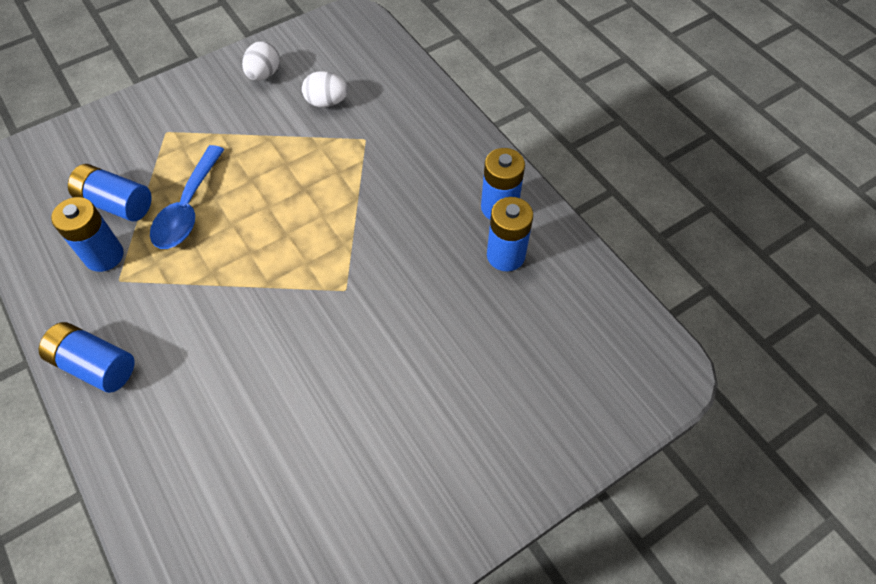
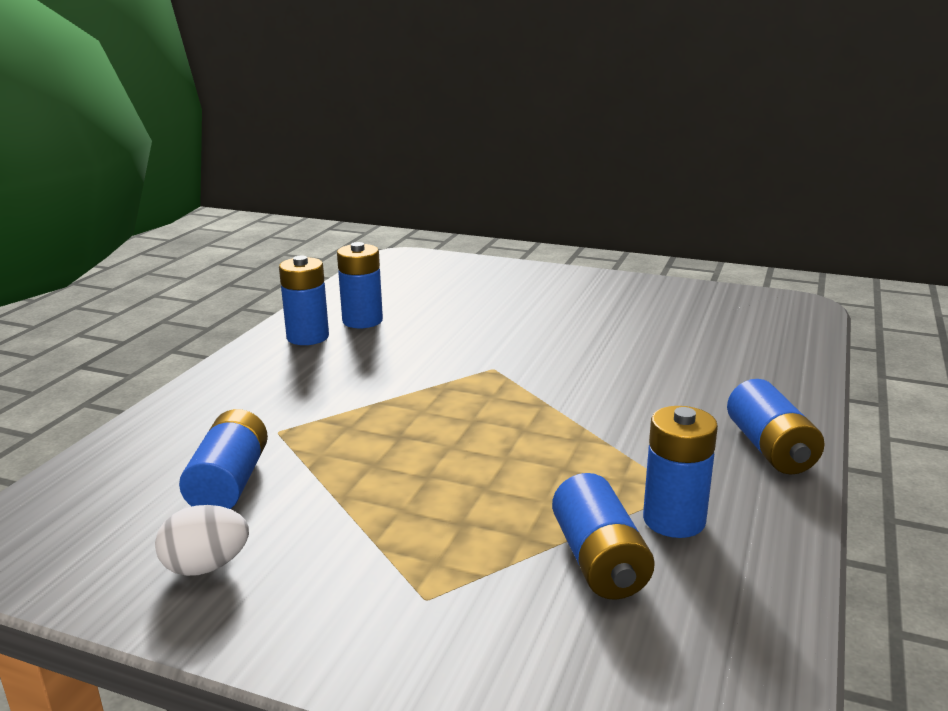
camera: 125 degrees left, 35 degrees down
(188, 208) = (527, 497): blue spoon -> none
(326, 102) = (229, 483): white egg -> blue battery

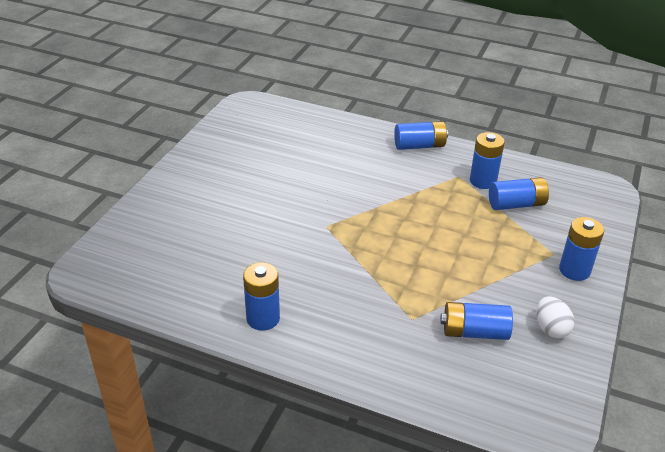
camera: 90 degrees left, 15 degrees up
(362, 321) = (235, 289): blue battery -> blue battery (574, 270)

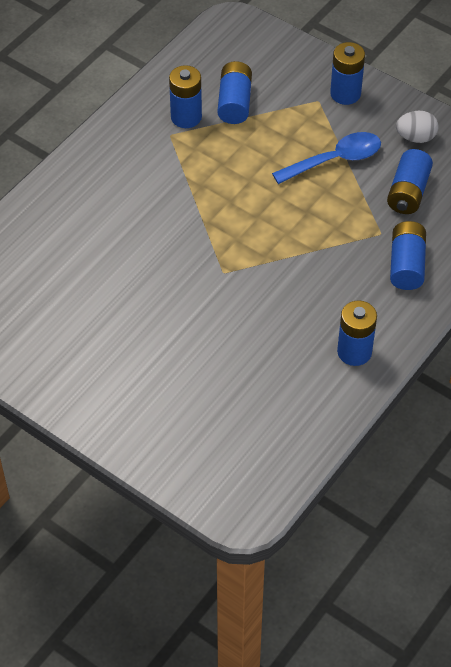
camera: 75 degrees left, 15 degrees up
(419, 146) = (99, 153): blue battery -> blue battery (406, 265)
(487, 274) = (335, 160): none -> blue spoon

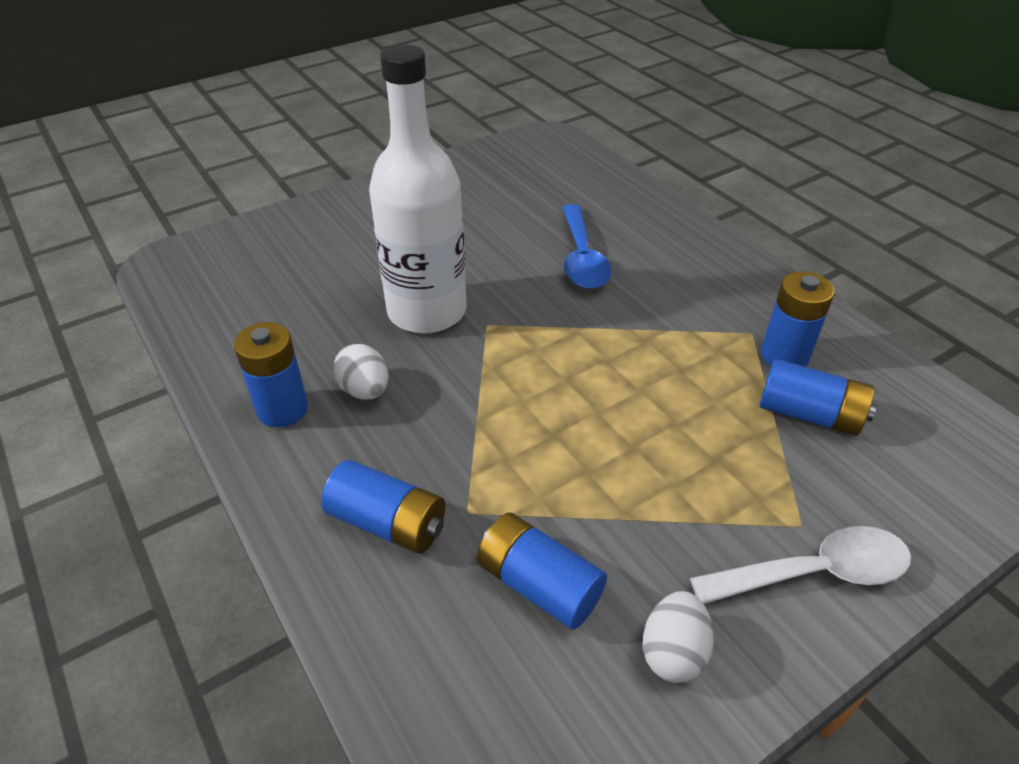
camera: 110 degrees right, 10 degrees down
(225, 311) = (427, 311): none -> white bottle
(317, 315) = (365, 390): none -> white egg
(335, 160) = (649, 503): blue spoon -> blue spoon (582, 258)
(345, 94) = (814, 572): blue battery -> white spoon

